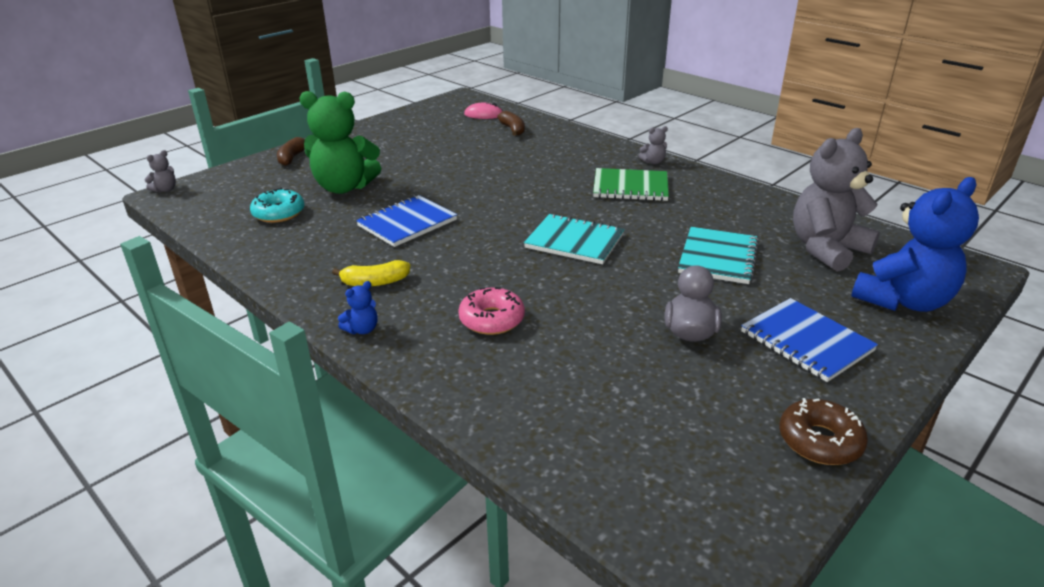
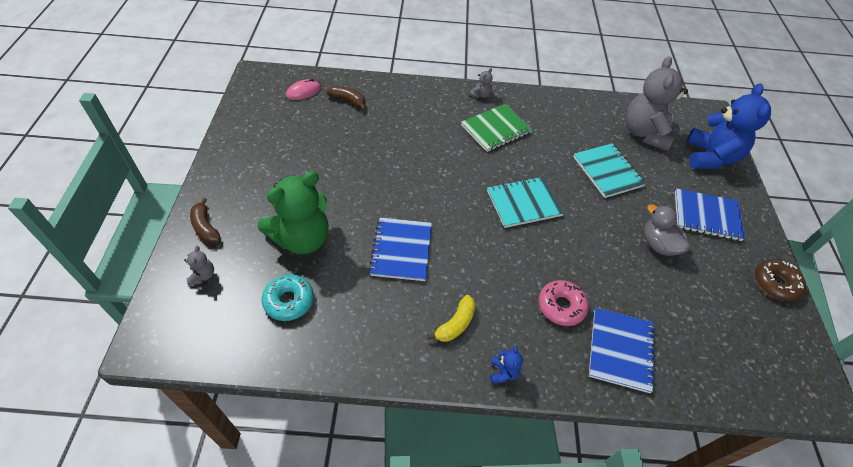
camera: 45 degrees left, 20 degrees up
(165, 189) = (135, 338): grey teddy bear -> grey teddy bear (203, 276)
(501, 378) = (620, 350): none -> blue notebook

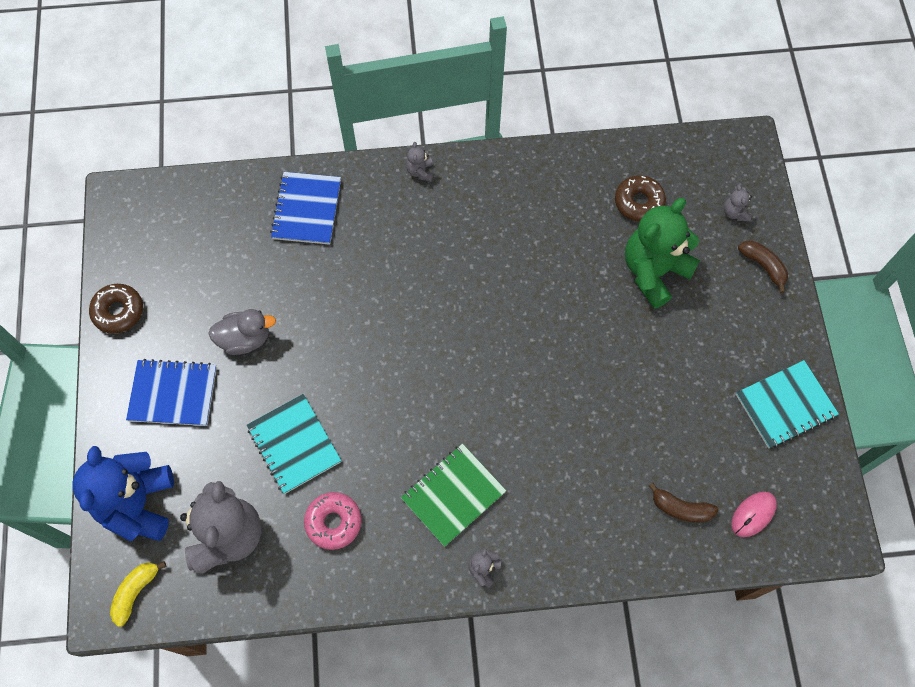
camera: 175 degrees right, 15 degrees up
(289, 301) = (638, 202): turquoise donut -> brown donut
(401, 250) = (542, 277): blue notebook -> none
(455, 324) = (470, 208): yellow banana -> yellow banana (136, 592)
(503, 372) = (420, 171): blue teddy bear -> grey teddy bear
(523, 203) = (407, 368): turquoise notebook -> turquoise notebook (785, 405)
(561, 306) = (364, 243): pink donut -> pink donut (333, 522)
(658, 244) = (245, 339): grey duck -> grey duck turned 60 degrees counterclockwise

